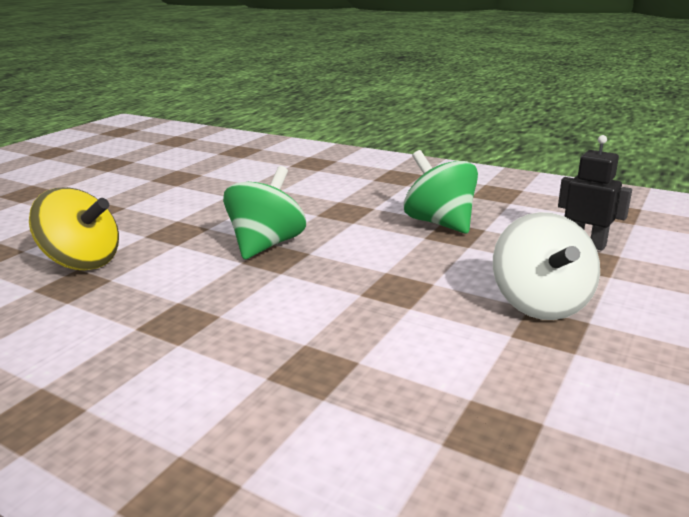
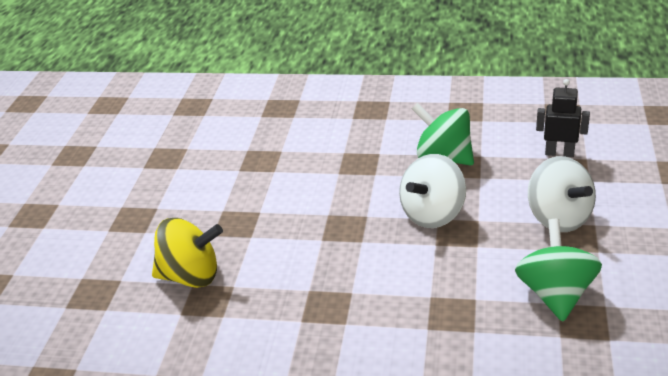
camera: 20 degrees left, 10 degrees up
(267, 244) = (326, 216): green spinning top -> green spinning top (555, 294)
(382, 267) = (432, 214): none -> white spinning top

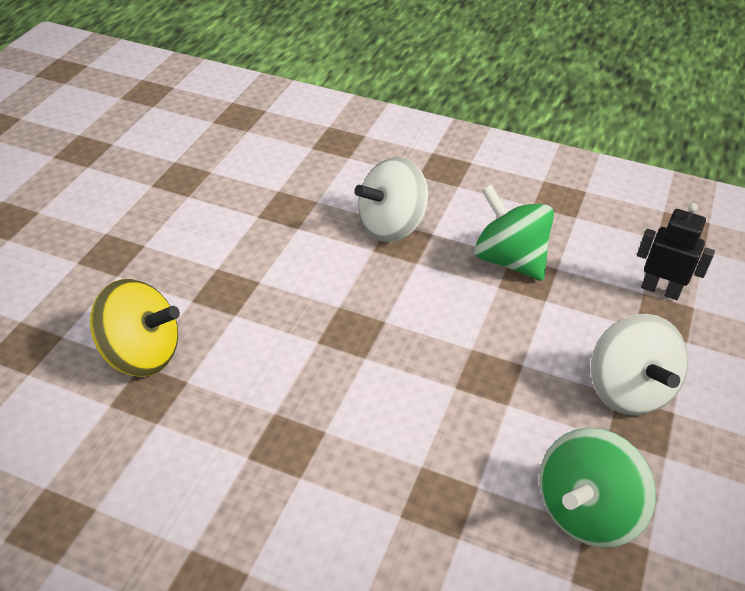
camera: 10 degrees right, 10 degrees up
(432, 214) = (467, 341): white spinning top -> white spinning top (392, 226)
(555, 294) = (586, 510): green spinning top -> green spinning top turned 150 degrees counterclockwise

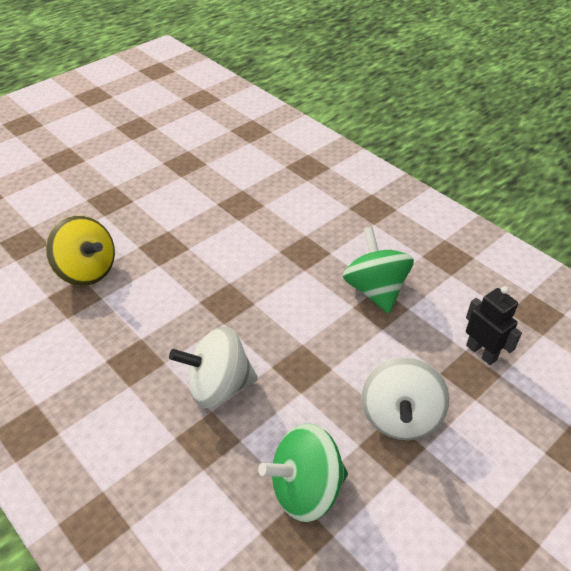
camera: 25 degrees right, 0 degrees up
(392, 226) = (304, 238): white spinning top -> white spinning top (218, 386)

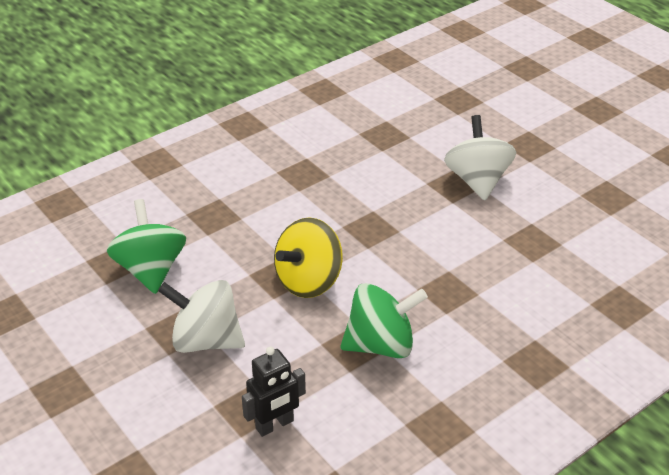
camera: 95 degrees right, 5 degrees down
(87, 271) = (418, 139): yellow spinning top -> yellow spinning top (309, 281)
(218, 386) = (266, 222): white spinning top -> white spinning top (477, 180)

